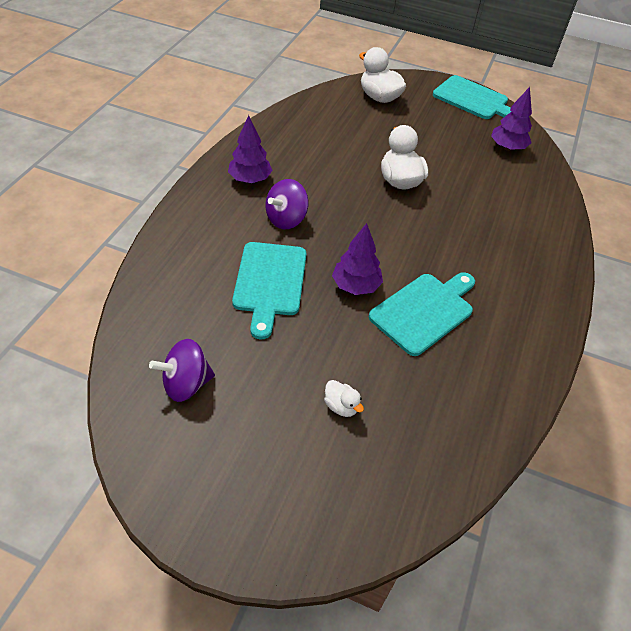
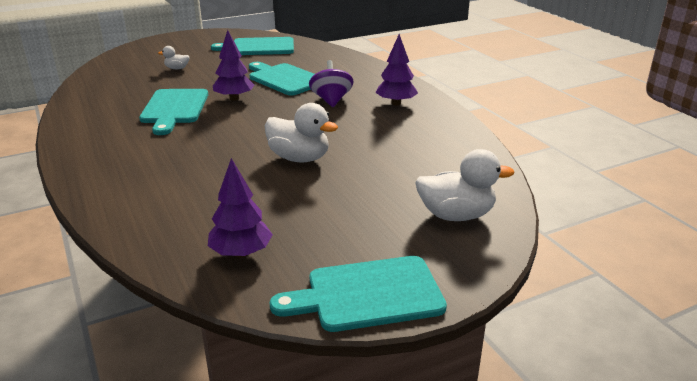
camera: 135 degrees right, 20 degrees down
(186, 384) = (259, 47): purple spinning top -> turquoise cutting board

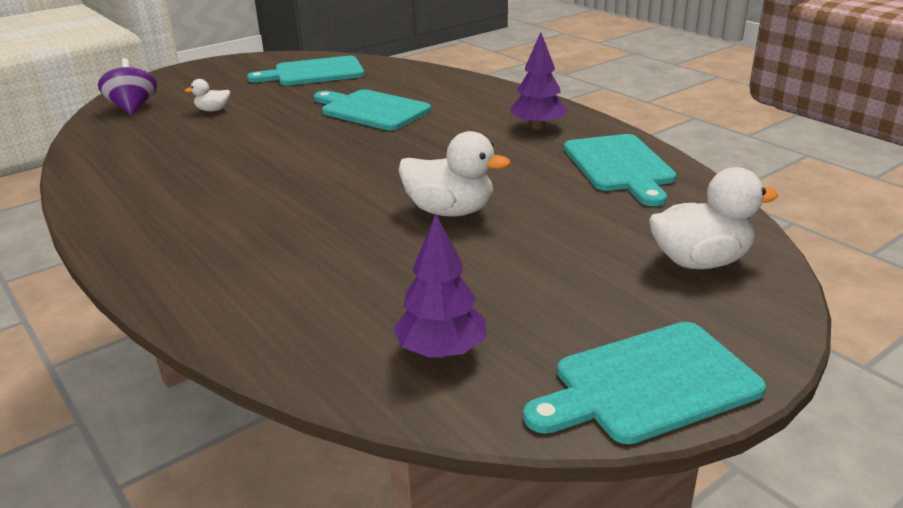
camera: 10 degrees left, 0 degrees up
(174, 109) = (237, 164): turquoise cutting board -> turquoise cutting board (620, 166)
(234, 98) = (315, 142): purple tree -> none
(331, 100) = (450, 131): purple spinning top -> purple spinning top (133, 107)

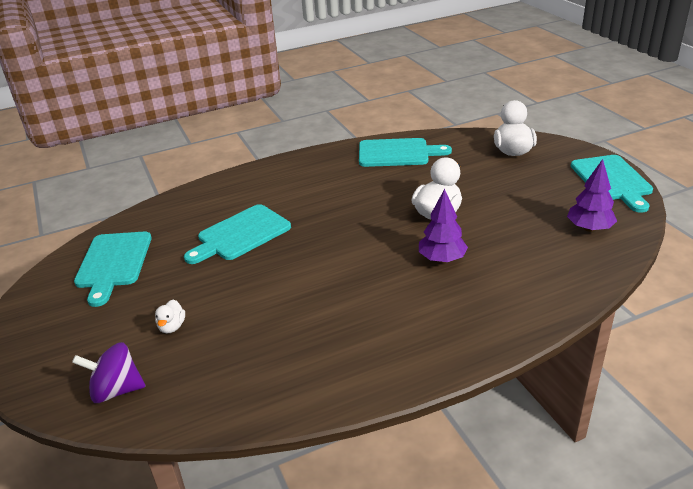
camera: 75 degrees left, 5 degrees up
(537, 127) = (322, 170): purple tree -> purple tree (442, 259)

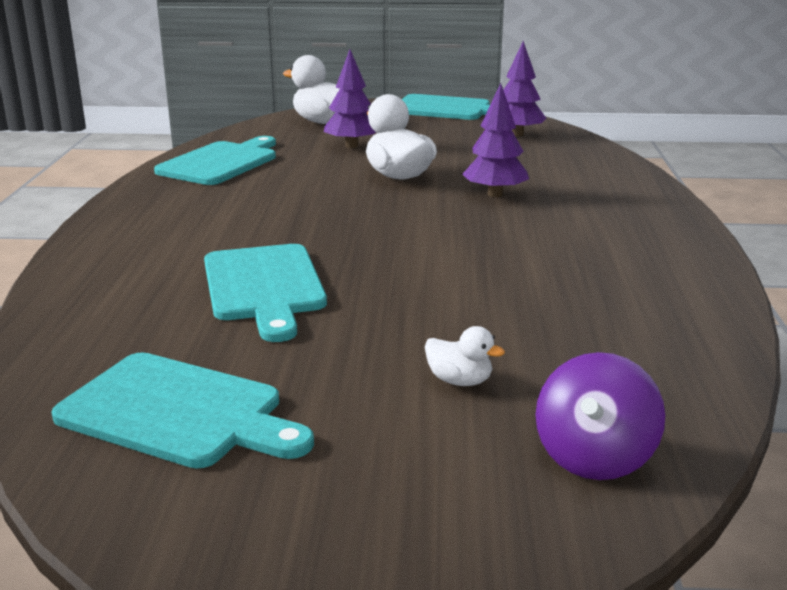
camera: 65 degrees left, 10 degrees down
(477, 178) = (351, 146): none -> purple tree

